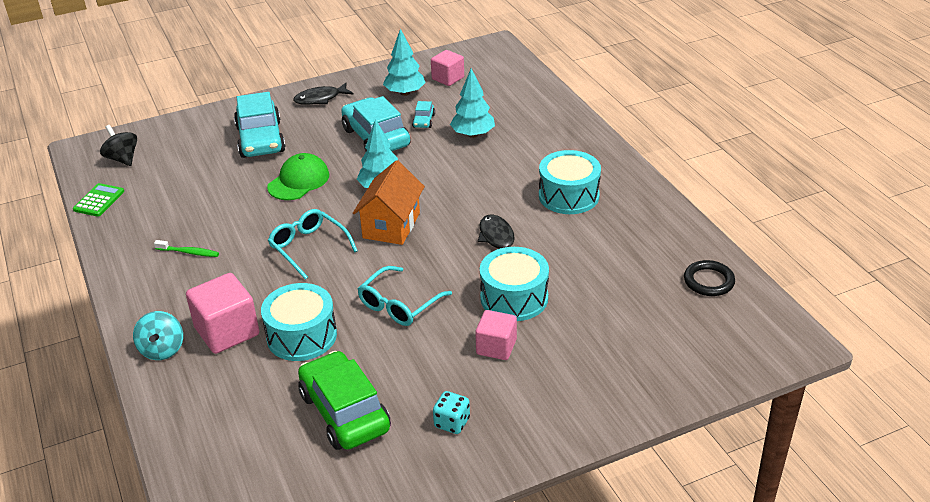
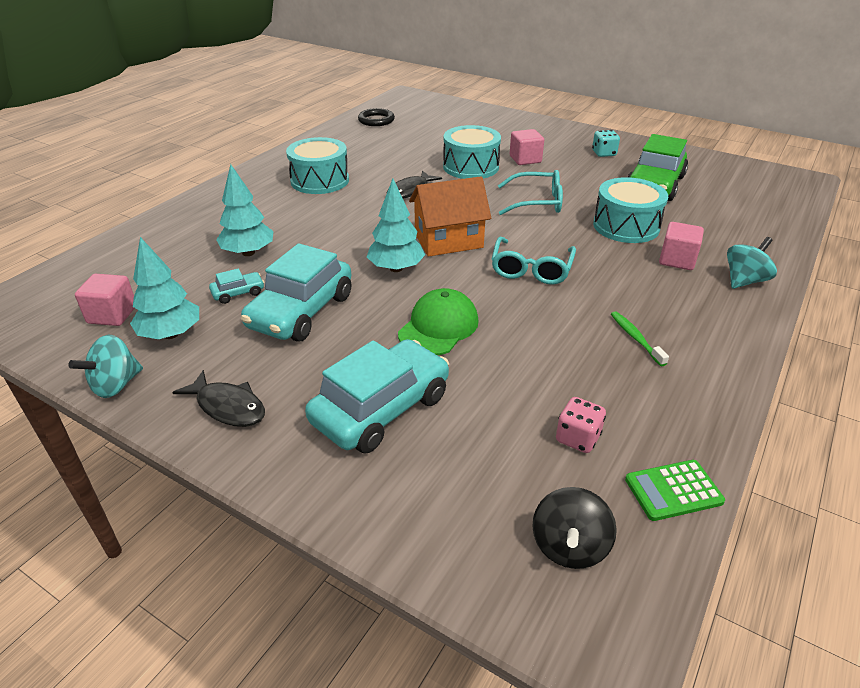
camera: 125 degrees left, 0 degrees up
(161, 189) = (577, 438): none -> pink dice
(227, 331) = (677, 260): pink cube -> pink cube, size x0.64
(298, 181) = (438, 327): green cap -> green cap turned 120 degrees clockwise
(377, 73) = (116, 385): none -> turquoise spinning top

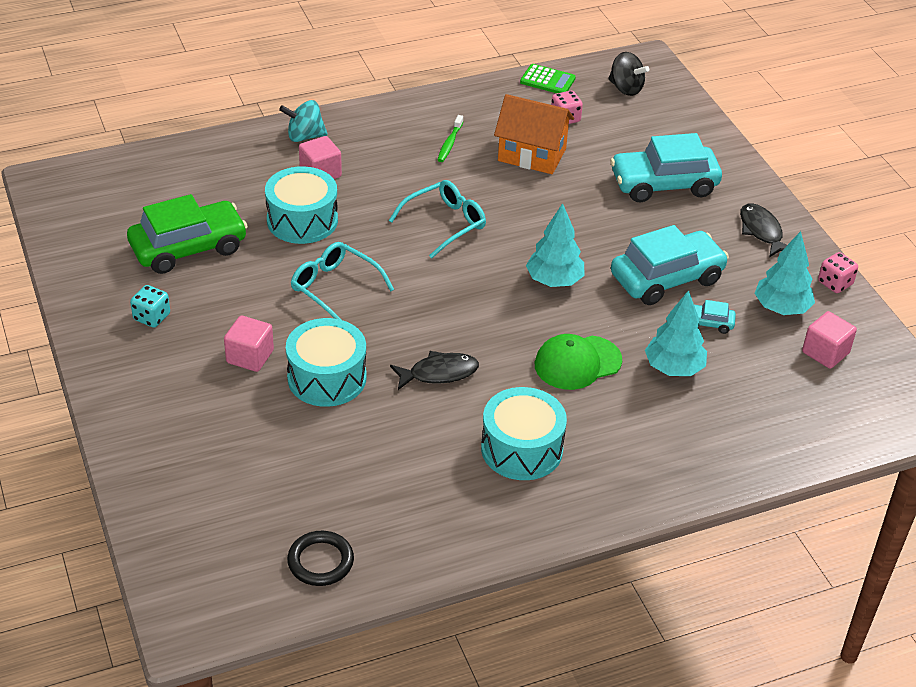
camera: 145 degrees left, 5 degrees up
(116, 385) = (835, 283): turquoise spinning top -> pink dice
(438, 327) = (573, 215): green cap -> green cap (577, 363)
(448, 241) = (477, 286): orange house -> orange house (532, 155)
(569, 546) = (626, 89): black spinning top -> black spinning top turned 75 degrees clockwise

